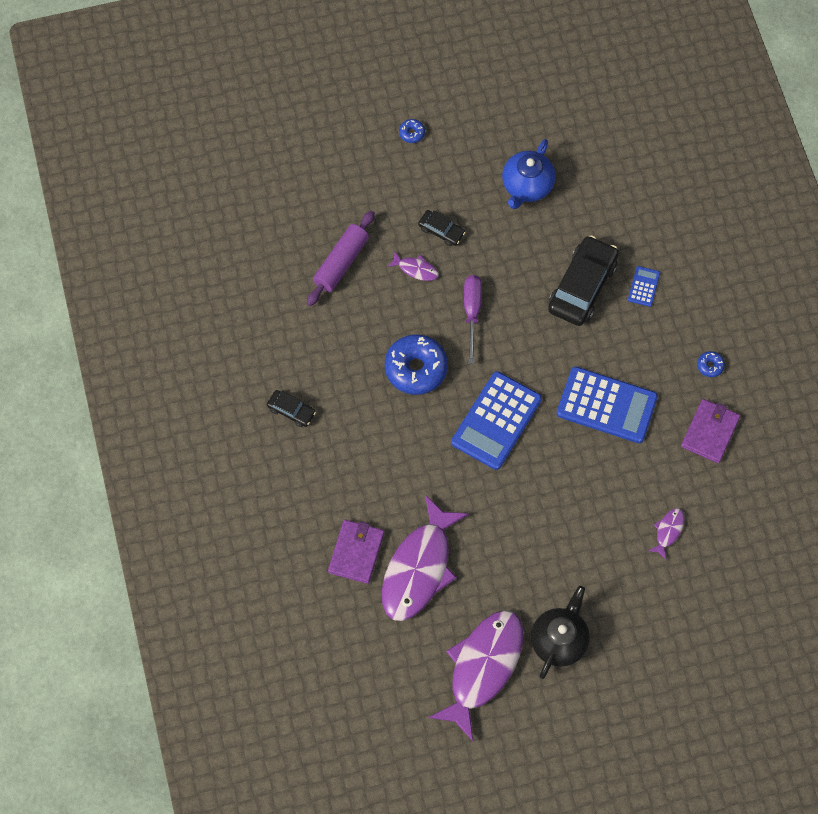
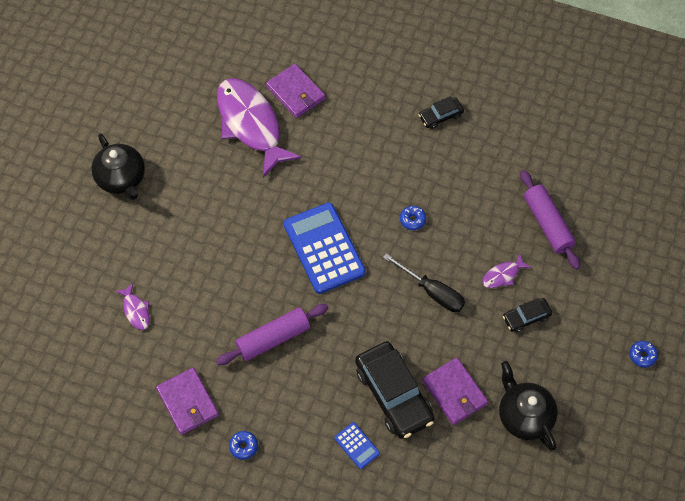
camera: 125 degrees right, 5 degrees down
(416, 368) = (412, 220): blue donut -> blue donut, size x0.43
(472, 313) = (432, 291): purple screwdriver -> black screwdriver
(482, 667) = (146, 119): purple fish -> none
(527, 186) = (524, 416): blue teapot -> black teapot
(546, 245) = (454, 392): none -> purple wallet
(606, 405) = (273, 338): blue calculator -> purple rolling pin

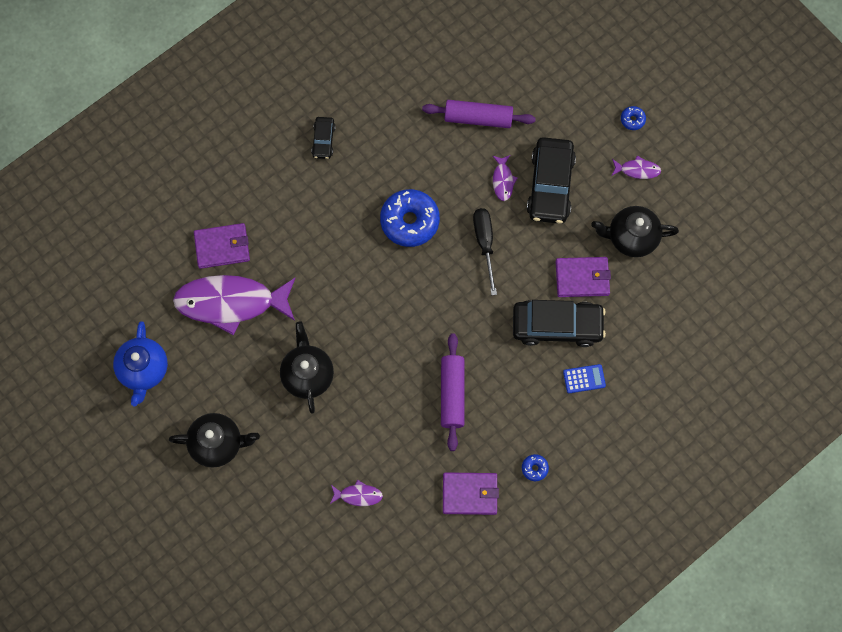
camera: 60 degrees left, 10 degrees up
(154, 93) = (143, 370): none -> blue teapot
(222, 214) = (307, 374): none -> black teapot
(324, 248) = (393, 307): blue calculator -> none
(412, 220) = (409, 221): blue donut -> blue donut, size x2.30
(432, 291) = (484, 244): black screwdriver -> black screwdriver turned 75 degrees counterclockwise
(526, 317) = (550, 185): black car -> black car, size x1.99
(595, 386) = (637, 170): none -> purple fish

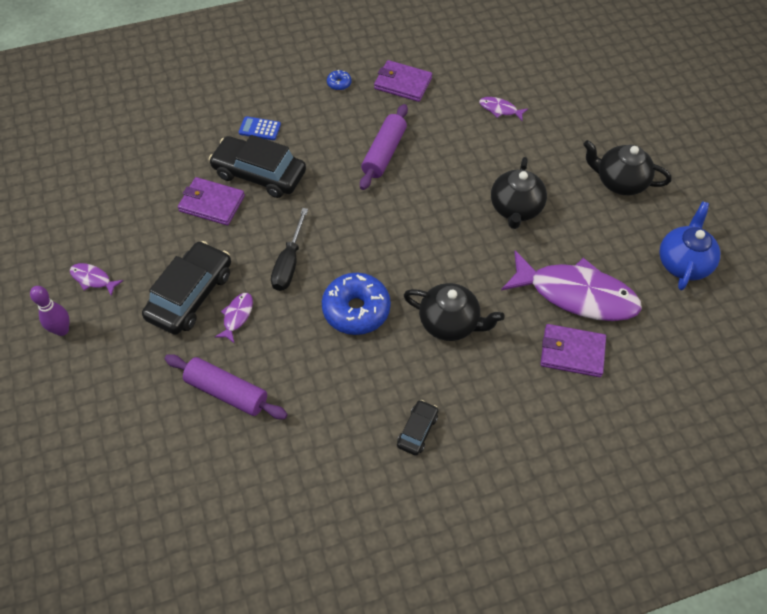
camera: 160 degrees left, 15 degrees down
(631, 237) = (142, 221): black teapot -> black teapot (449, 323)
(632, 120) = (62, 330): blue donut -> purple bowling pin

